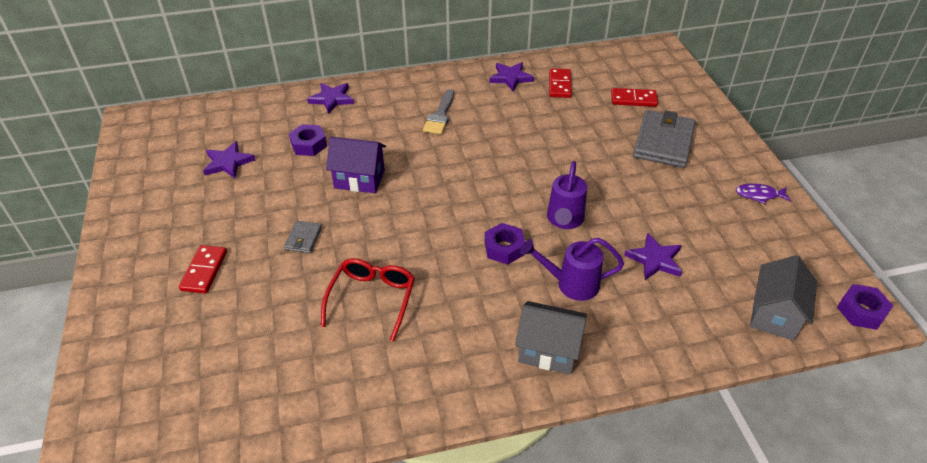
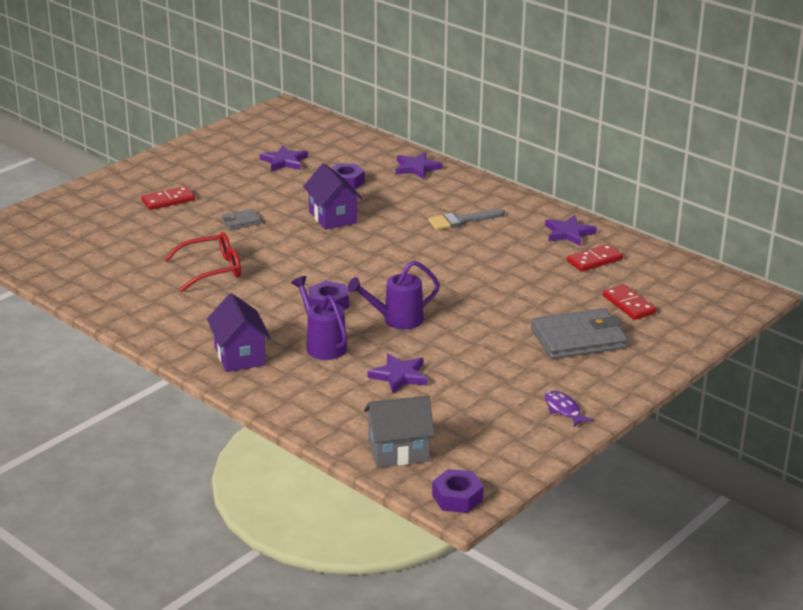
camera: 55 degrees right, 15 degrees down
(548, 350) = (239, 356): grey house -> purple house

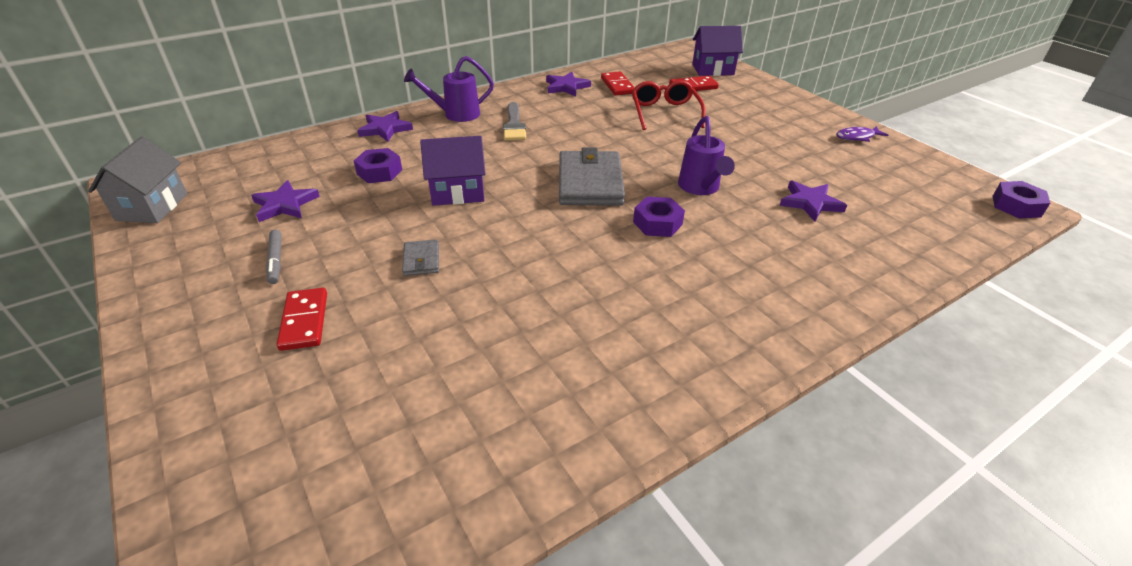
camera: 75 degrees left, 10 degrees up
(212, 270) = (541, 302): red glasses -> red glasses (664, 112)
(221, 176) = (276, 260): none -> grey marker
(239, 356) = (771, 306): purple house -> purple house (713, 69)
(323, 345) = (748, 240): purple watering can -> purple watering can (456, 114)
(398, 451) = (951, 224): grey house -> grey house (152, 207)
(578, 338) = (744, 113): grey wallet -> grey wallet (590, 183)

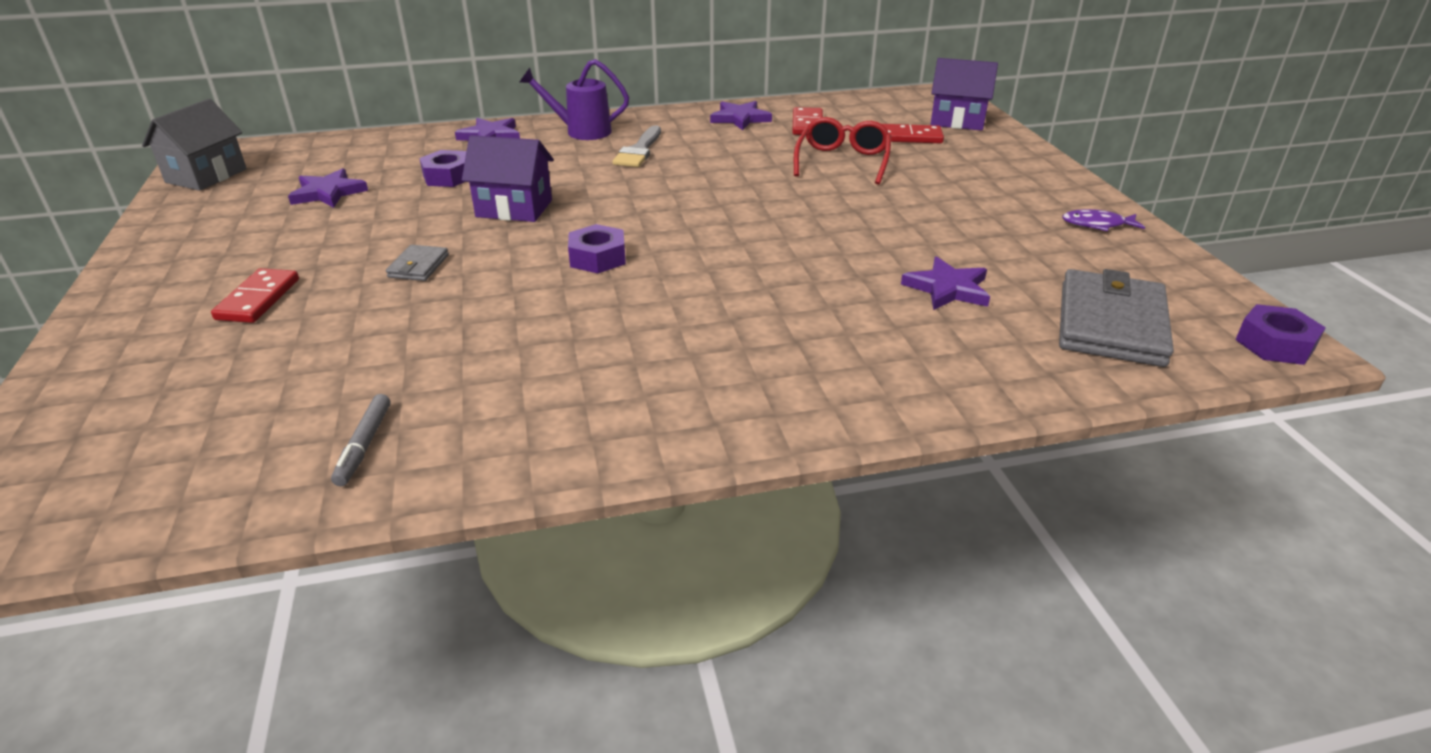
camera: 20 degrees right, 5 degrees down
(276, 260) = (277, 241): grey marker -> grey marker (364, 445)
(590, 183) = (675, 222): grey wallet -> grey wallet (1111, 324)
(657, 223) = (719, 276): purple nut -> purple nut (598, 258)
(700, 188) = (811, 248): purple watering can -> none

